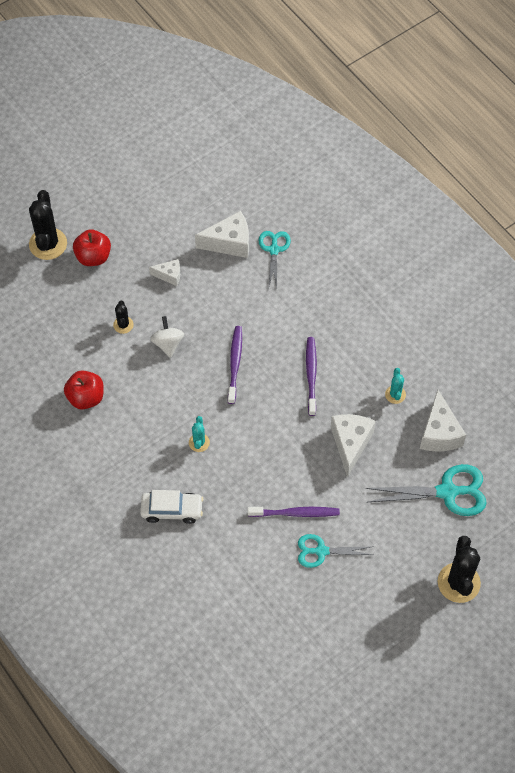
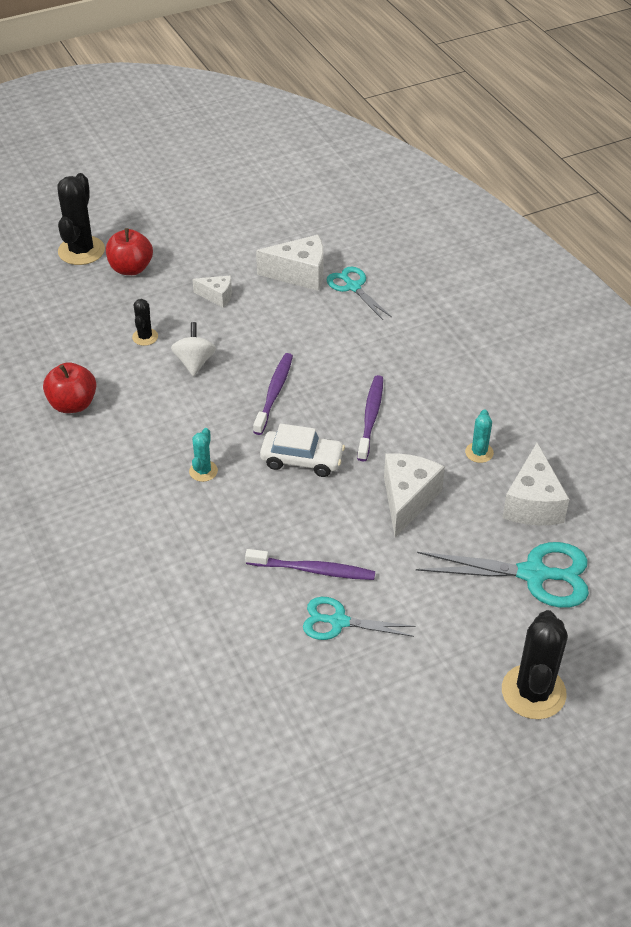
camera: 10 degrees right, 15 degrees down
(172, 510) = (144, 542): white car -> white car (302, 460)
(274, 250) = (353, 287): turquoise scissors -> turquoise scissors turned 45 degrees counterclockwise

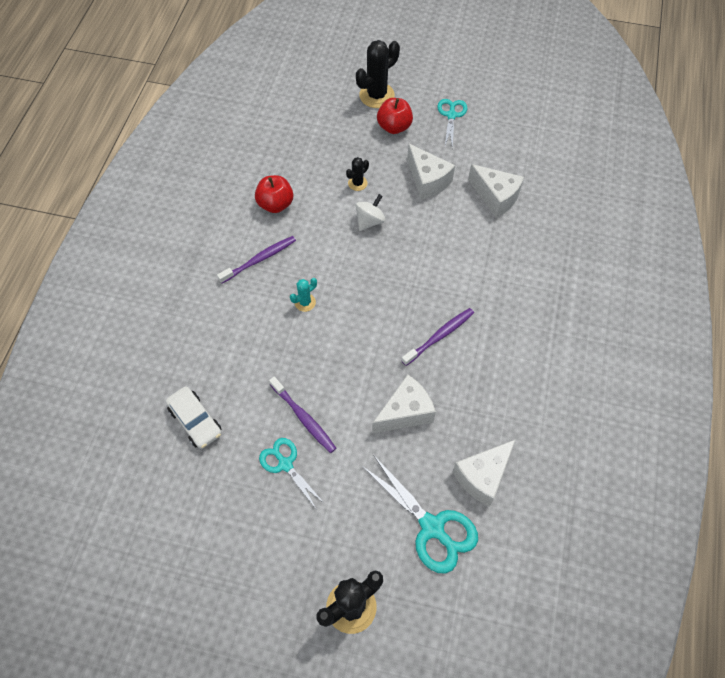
camera: 40 degrees right, 15 degrees up
(217, 296) = (427, 181): white cheese -> white cheese, size x1.76
(274, 393) = (396, 276): purple toothbrush -> purple toothbrush (259, 260)
(302, 460) = (368, 336): white car -> white car (195, 421)
(353, 287) = (522, 229): turquoise scissors -> turquoise scissors (451, 115)
(479, 452) = (484, 413): turquoise cactus -> none

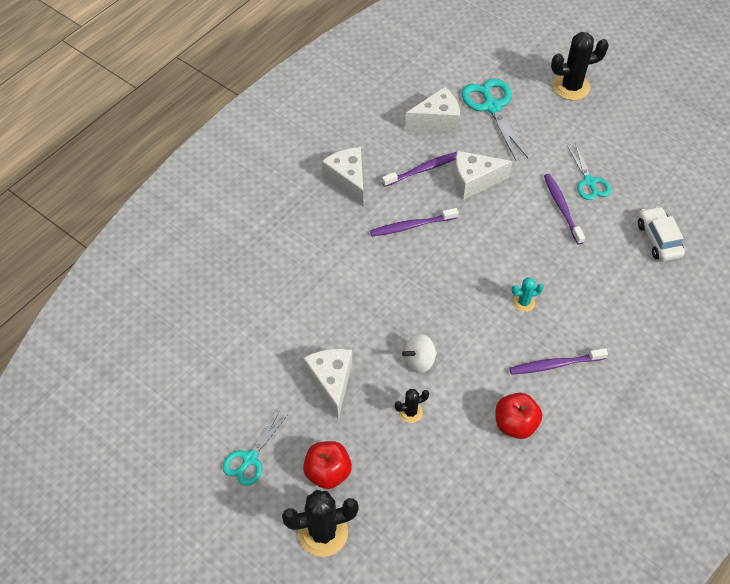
camera: 155 degrees left, 5 degrees down
(463, 404) = (423, 170): none -> purple toothbrush
(495, 197) = (272, 333): white cheese -> white cheese (348, 181)

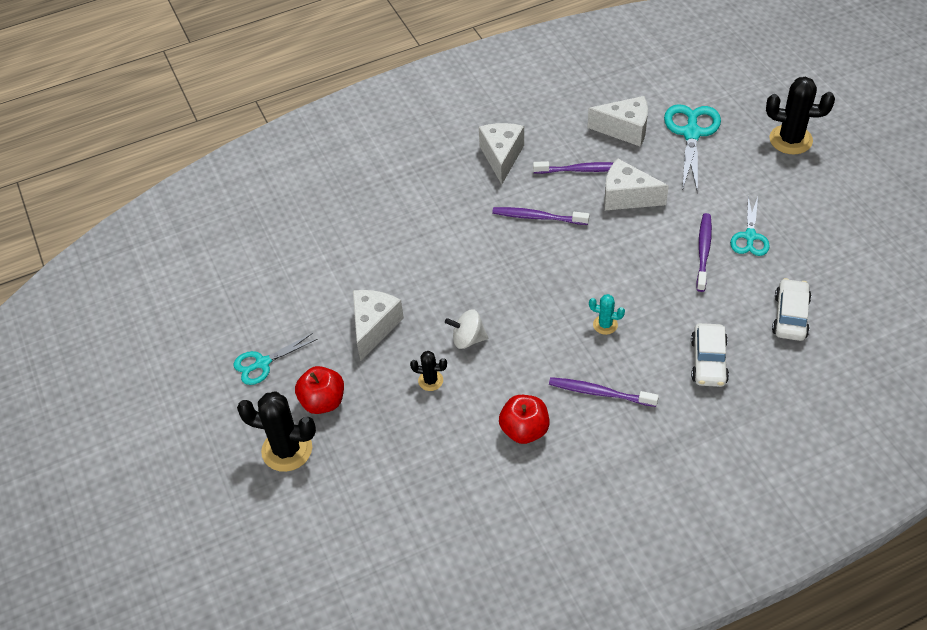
camera: 30 degrees right, 5 degrees down
(621, 302) = (708, 361): none -> white car

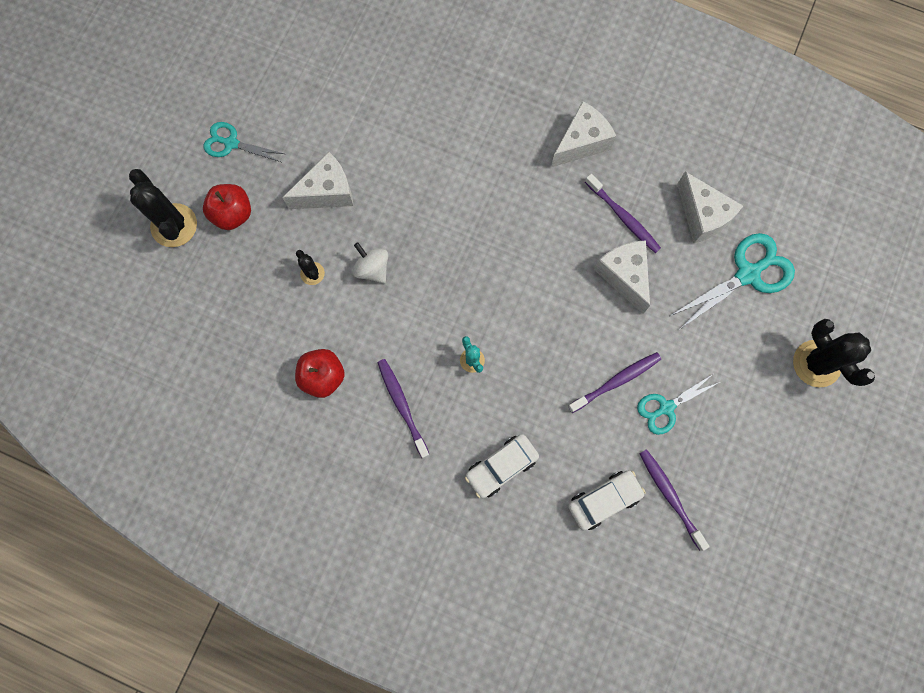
camera: 45 degrees right, 25 degrees up
(538, 217) = (540, 223): purple toothbrush -> purple toothbrush (670, 497)

